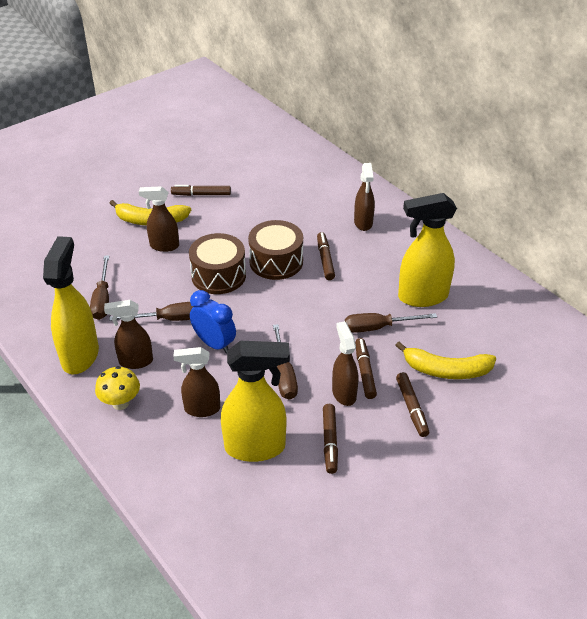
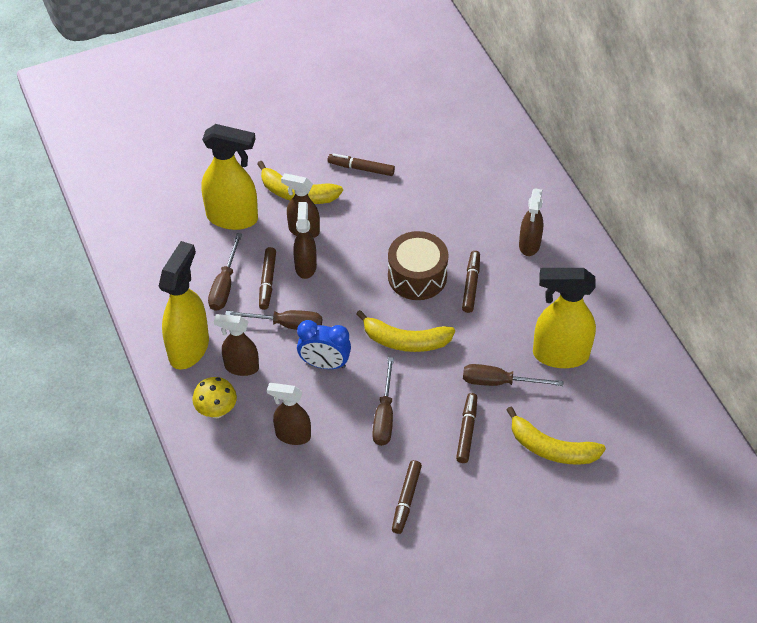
camera: 15 degrees right, 10 degrees up
(214, 344) = (324, 364): blue clock -> blue clock turned 135 degrees clockwise
(218, 275) = (351, 281): brown drum -> none
(256, 447) = (333, 489): yellow spray bottle -> yellow spray bottle (233, 218)
(283, 311) = (405, 341): none -> yellow banana
(344, 393) = (437, 450): brown spray bottle -> brown spray bottle (305, 266)
(411, 408) = (500, 482): brown marker -> brown marker (267, 281)

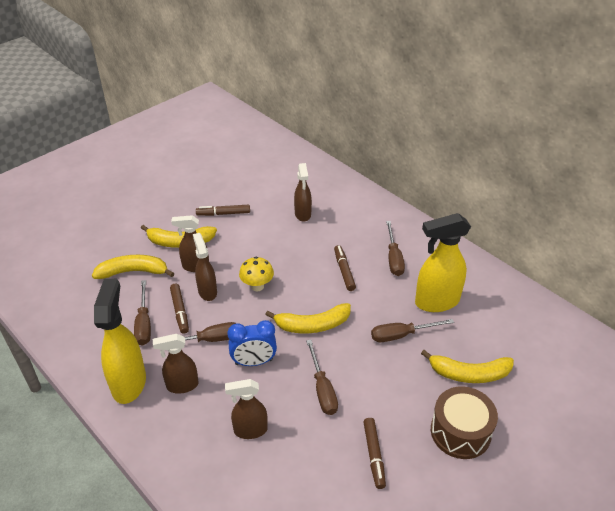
camera: 20 degrees left, 10 degrees down
(216, 411) = (173, 430): yellow mushroom -> yellow mushroom (257, 286)
(233, 218) = (133, 272): yellow spray bottle -> yellow banana
(417, 276) = (300, 275): brown drum -> brown drum (460, 432)
(467, 431) = (395, 381): brown marker -> none
(529, 245) = (373, 233): brown spray bottle -> brown spray bottle (303, 214)
(537, 285) = (393, 258): none -> brown screwdriver

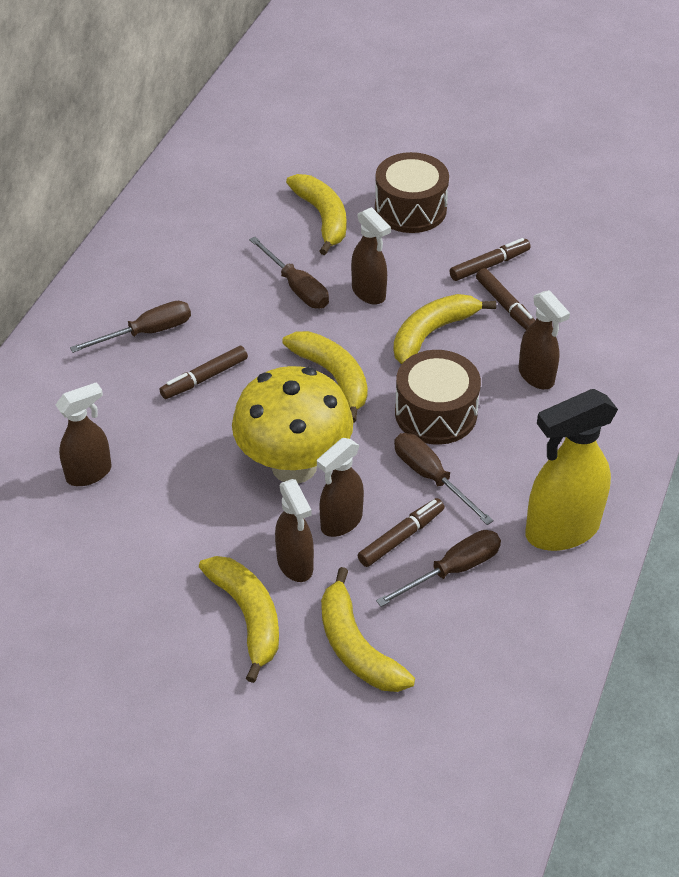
camera: 115 degrees left, 5 degrees up
(182, 385) = (524, 470): brown spray bottle -> brown spray bottle (369, 293)
(223, 213) = (139, 588): brown marker -> brown marker (506, 306)
(254, 362) = (436, 413): blue clock -> brown drum
(257, 286) = (294, 466): yellow mushroom -> yellow mushroom, size x2.00
(322, 389) = (432, 333): brown screwdriver -> yellow banana
(436, 302) = (215, 270): yellow spray bottle -> none

